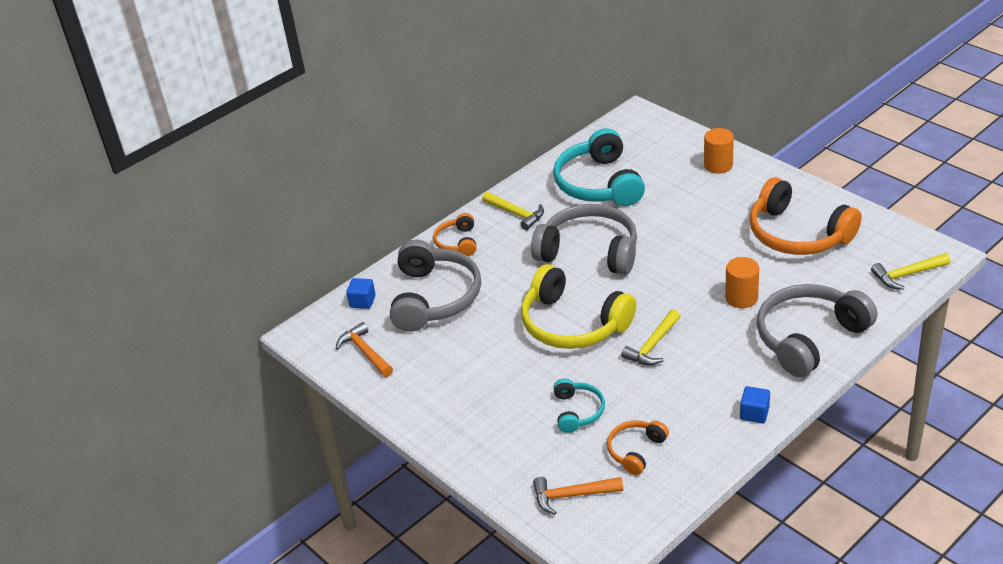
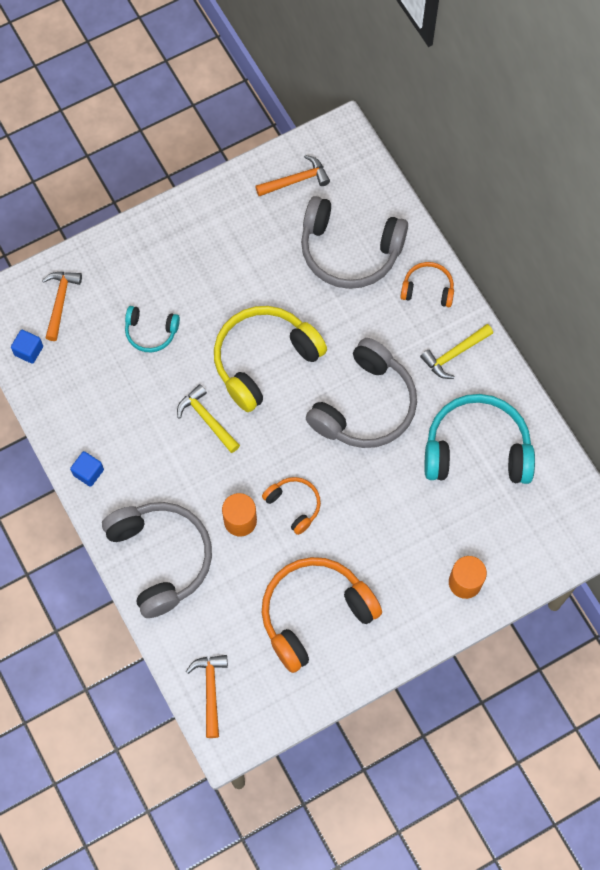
camera: 100 degrees right, 30 degrees up
(362, 301) = (368, 189): blue cube -> blue cube (29, 351)
(635, 450) = (87, 364): orange headphones -> orange headphones (294, 505)
(907, 275) = (210, 690): yellow hammer -> orange hammer

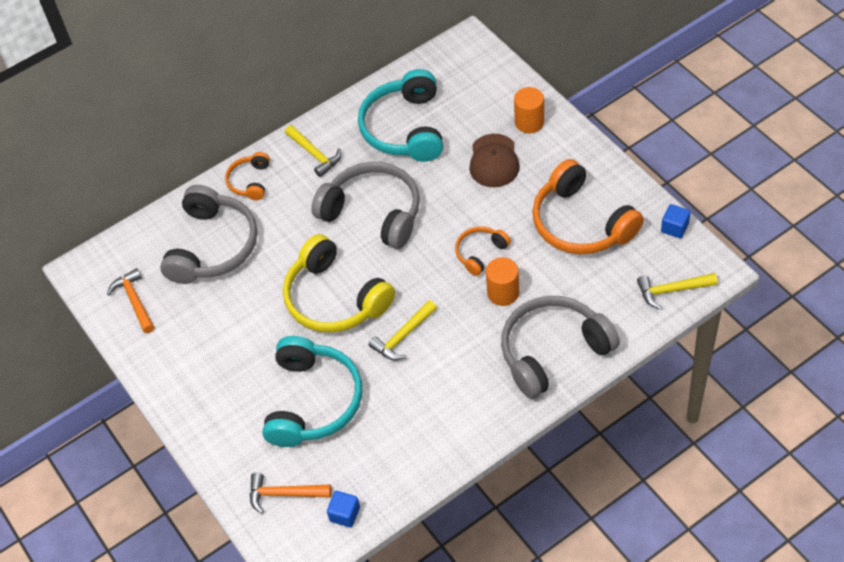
camera: 90 degrees left, 15 degrees down
(88, 472) = (475, 430): blue cube -> blue cube (674, 228)
(151, 332) = (313, 401): turquoise headphones -> turquoise headphones, size x1.97
(210, 690) = (671, 290): orange hammer -> yellow hammer
(415, 536) = (494, 161): none -> brown cap

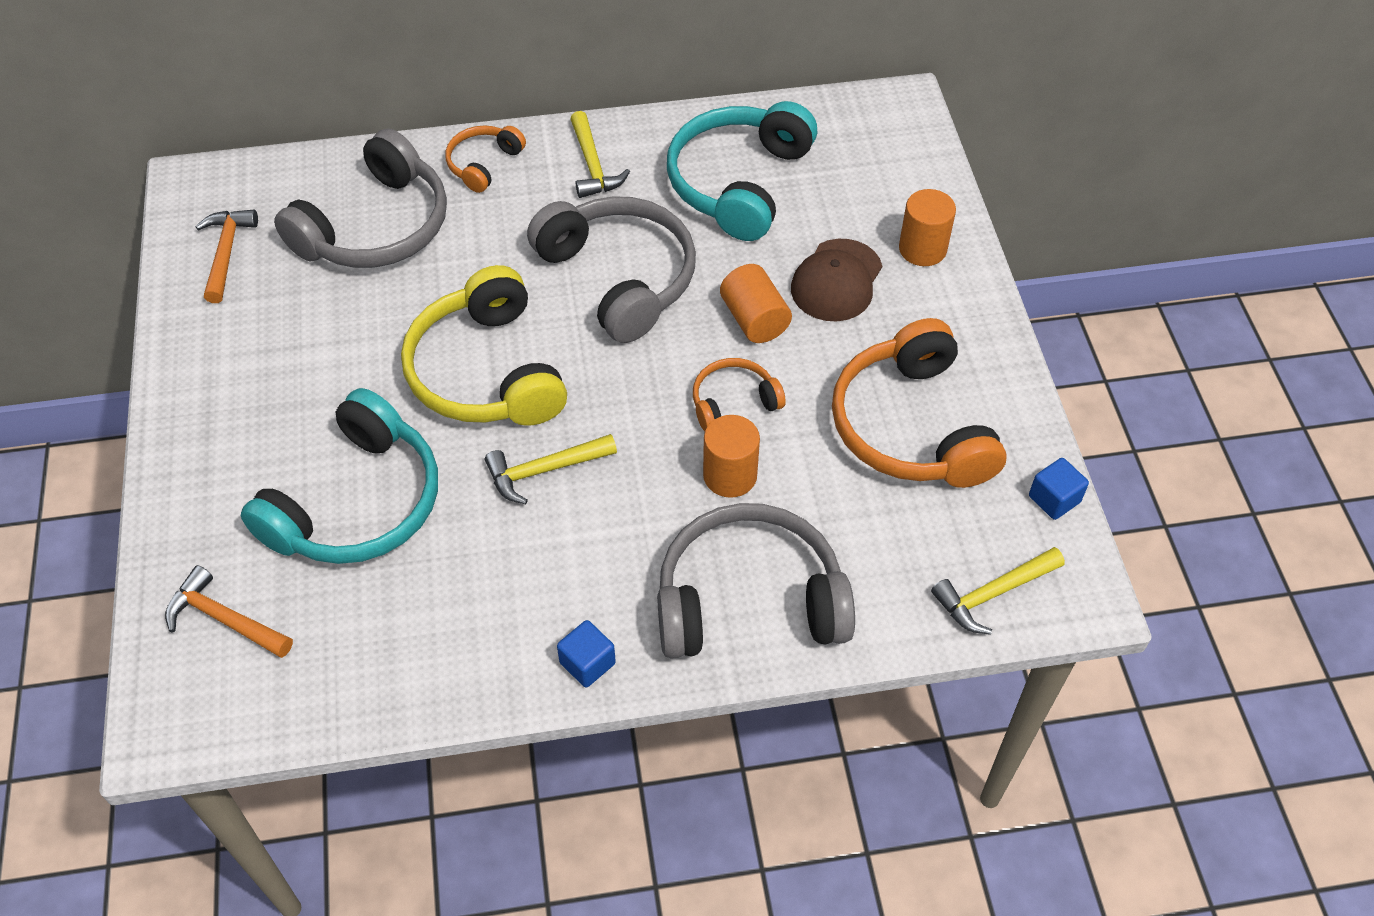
camera: 20 degrees right, 0 degrees up
(345, 514) = (285, 694): blue cube -> blue cube (587, 663)
(463, 203) = (754, 319): none -> orange cylinder
(671, 290) = (992, 594): yellow hammer -> yellow hammer turned 45 degrees counterclockwise

